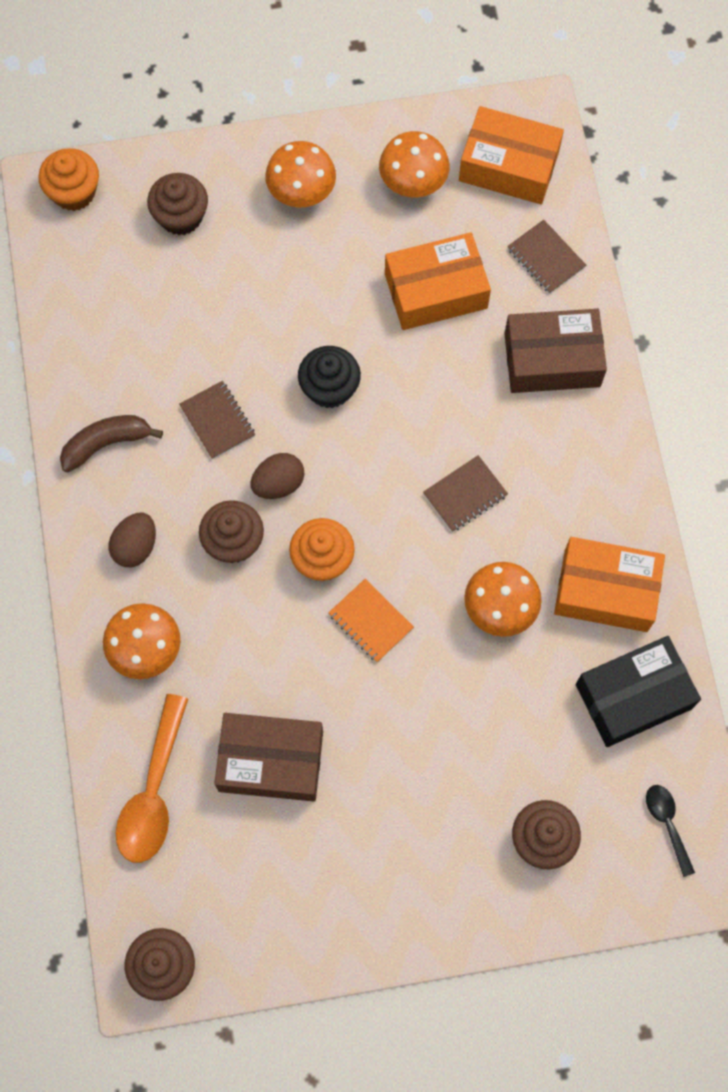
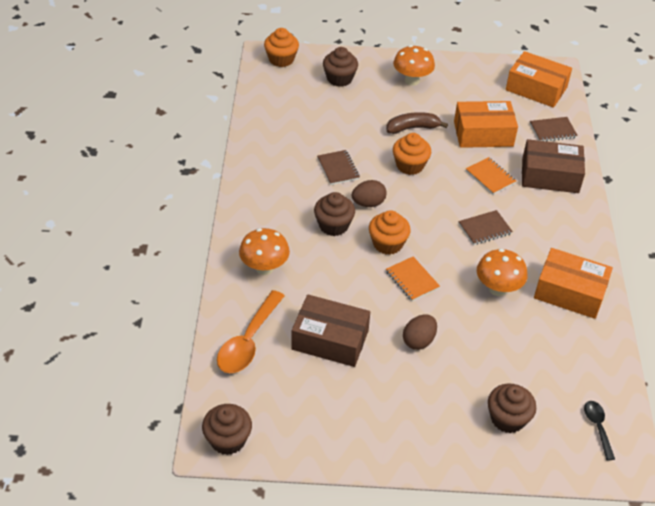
camera: 10 degrees right, 25 degrees down
(106, 444) = (268, 167): brown banana -> brown banana (412, 128)
(135, 546) = (272, 217): brown egg -> brown egg (418, 341)
(329, 388) = (410, 165): black cupcake -> orange cupcake
(413, 184) = (478, 87): orange mushroom -> none
(459, 384) = (490, 177): none -> orange notebook
(546, 258) = (552, 130): brown notebook -> brown notebook turned 75 degrees counterclockwise
(633, 696) = (582, 351): black box -> none

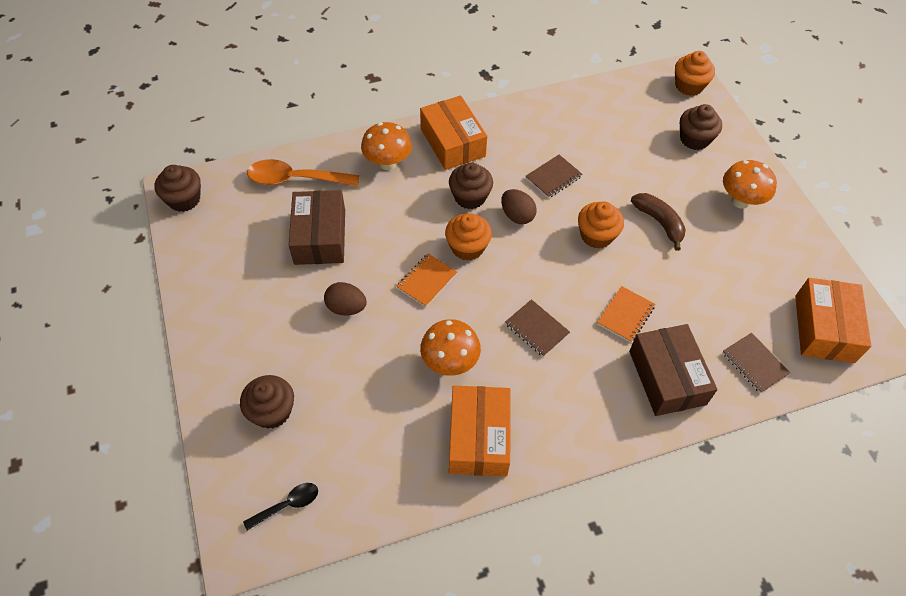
camera: 70 degrees right, 10 degrees up
(483, 134) = (696, 291): orange box -> orange box (452, 142)

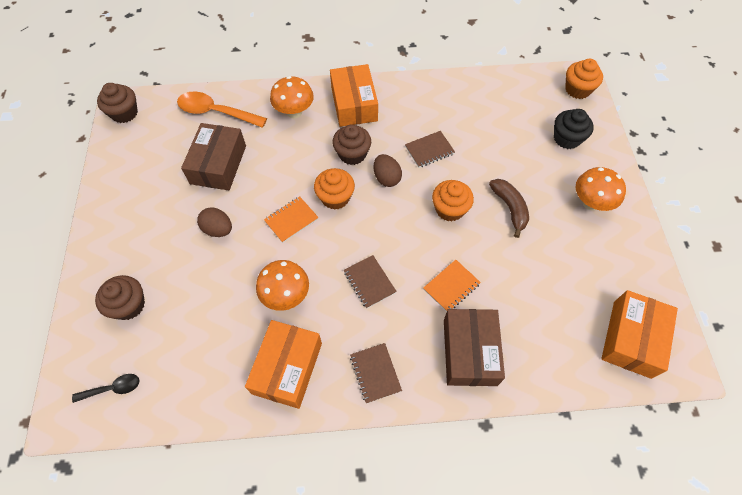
camera: 15 degrees right, 5 degrees up
(694, 139) = (567, 138): brown cupcake -> black cupcake
(754, 364) = (554, 357): brown notebook -> brown notebook (375, 373)

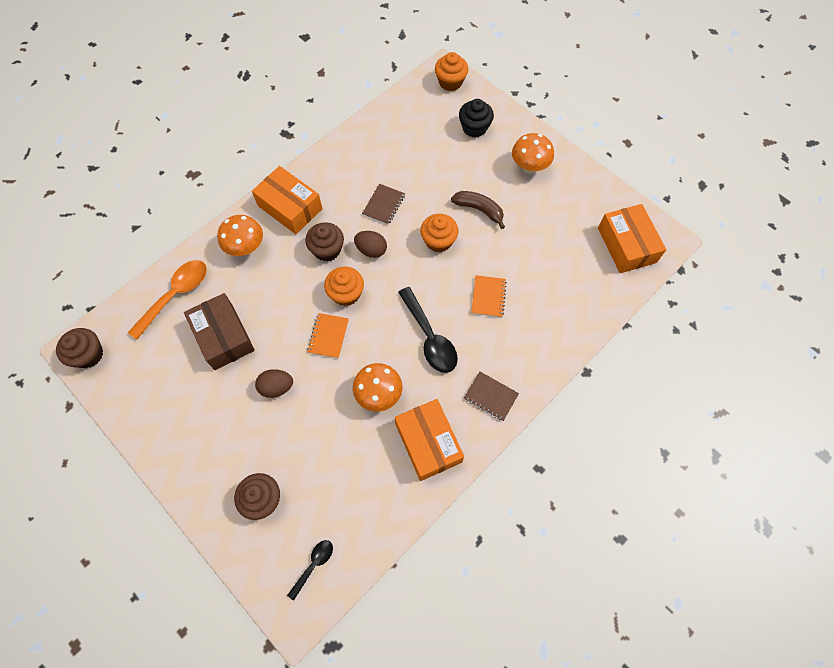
camera: 40 degrees left, 5 degrees up
(216, 112) = (176, 295): orange spoon -> orange spoon turned 150 degrees clockwise
(369, 282) = (430, 337): brown notebook -> black spoon
(469, 352) = (538, 332): brown box -> none

